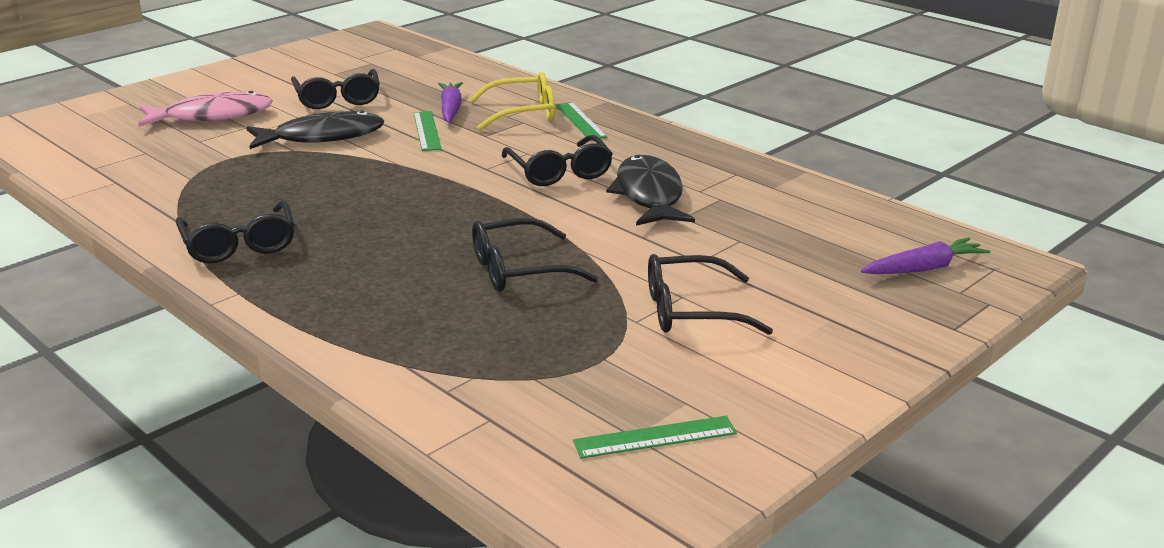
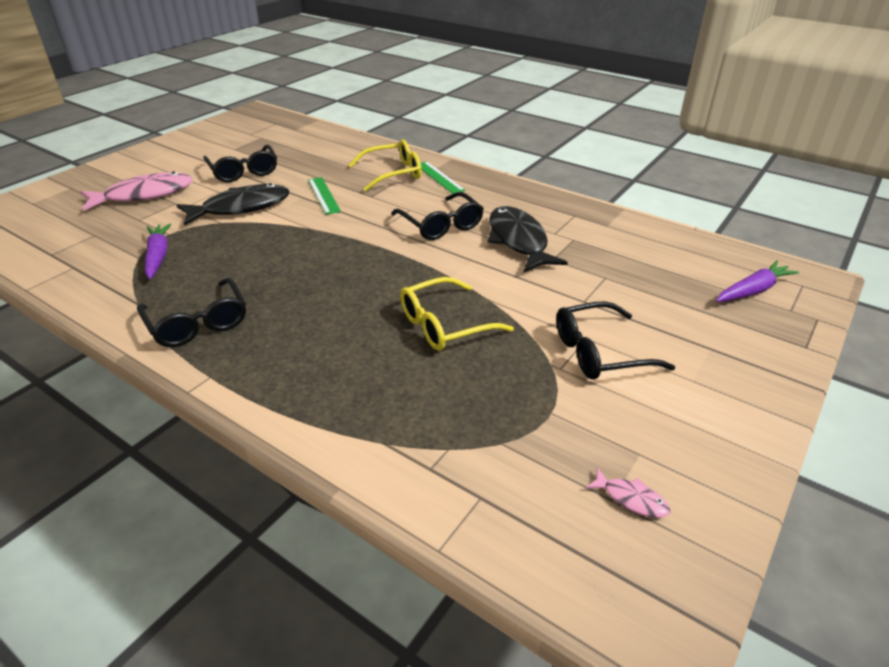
camera: 10 degrees left, 10 degrees up
(450, 109) = (336, 174): purple carrot -> purple carrot (158, 256)
(519, 269) = (445, 324): black glasses -> yellow glasses
(655, 437) = (631, 499): green ruler -> pink fish

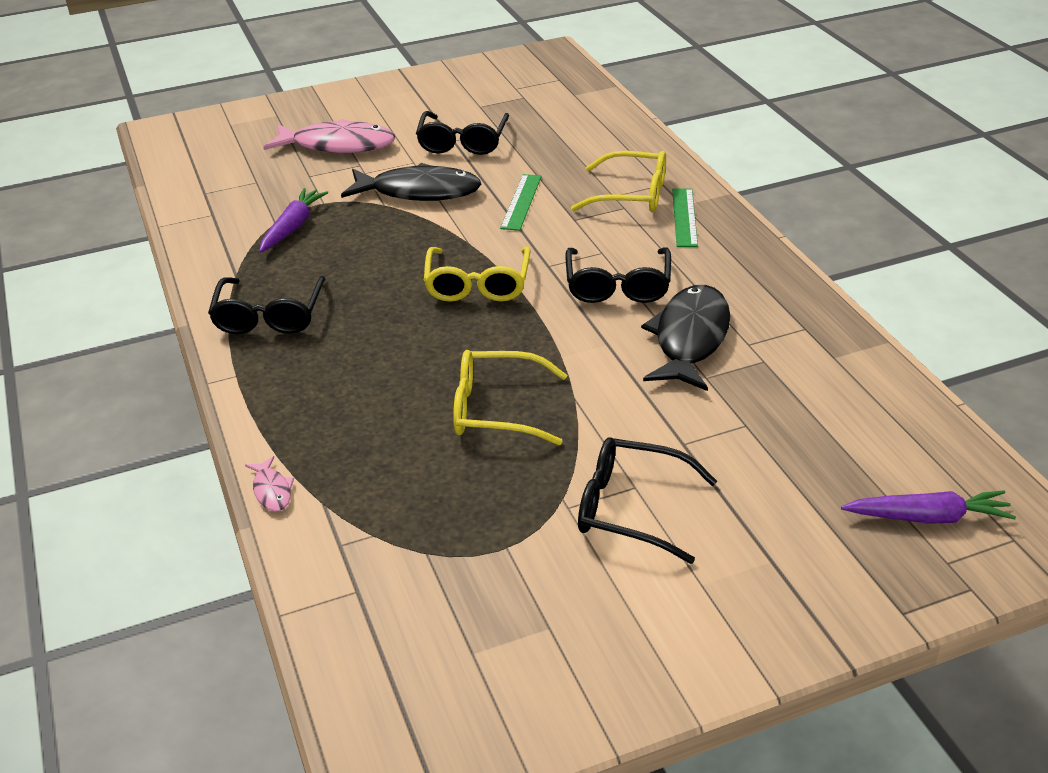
camera: 35 degrees right, 0 degrees up
(345, 251) = (477, 284): none -> yellow glasses
(631, 499) = (491, 662): pink fish -> pink fish (272, 491)

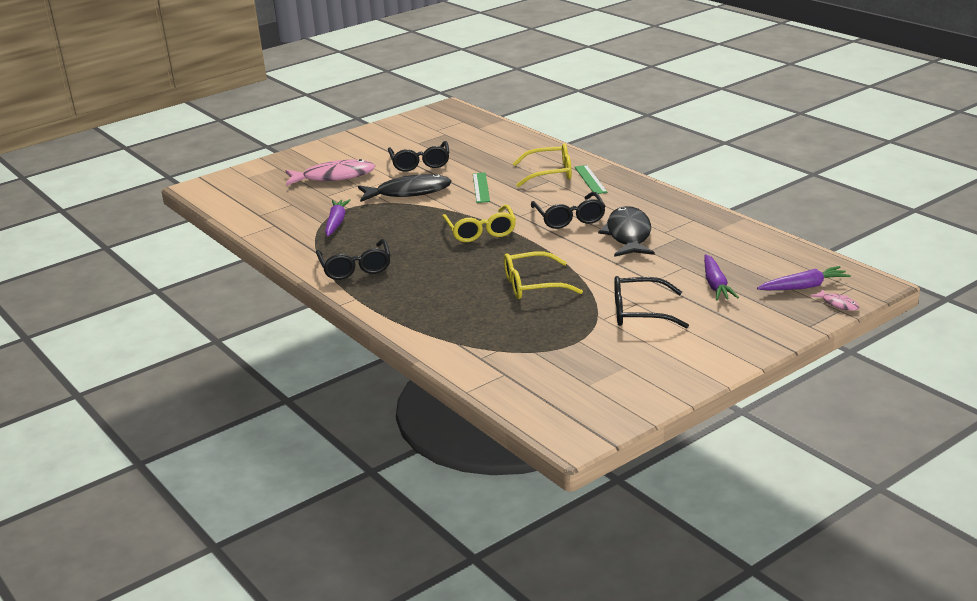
camera: 15 degrees left, 10 degrees down
(272, 491) = (421, 343): pink fish -> pink fish (838, 304)
(781, 477) = (716, 285): none -> purple carrot

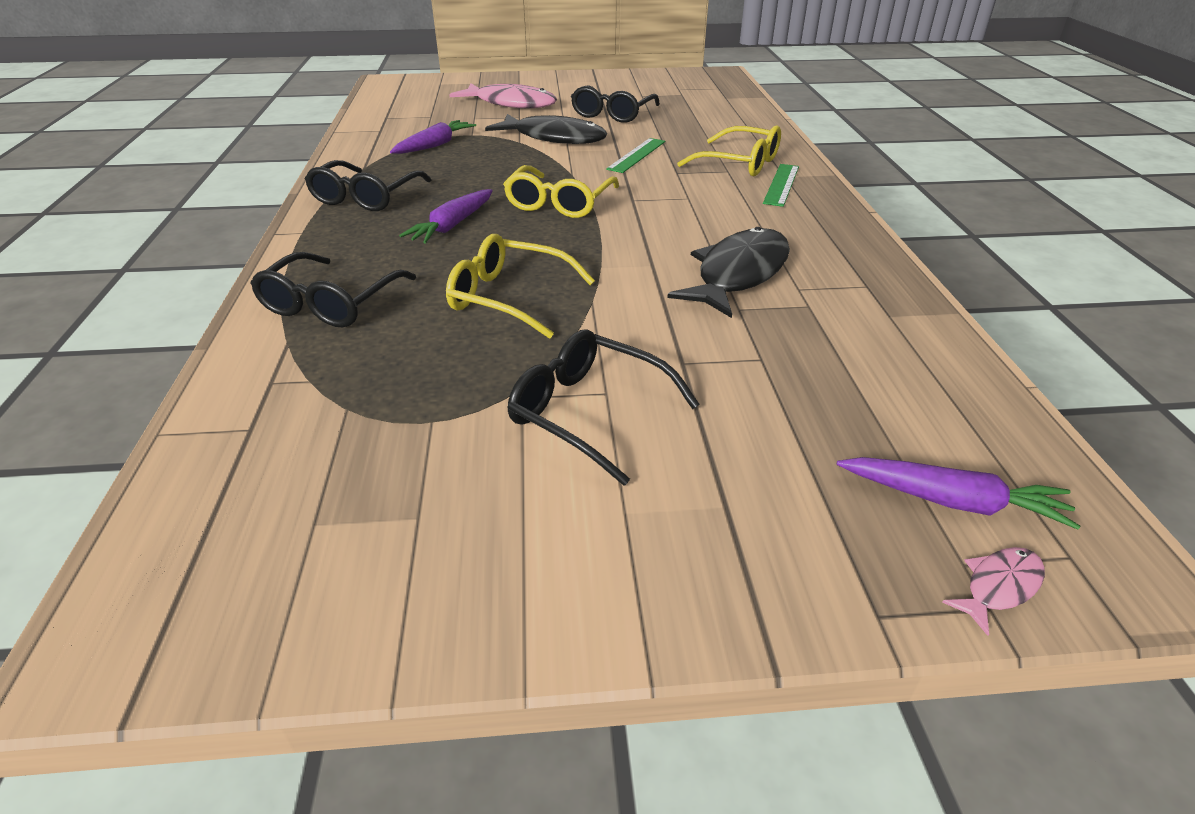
camera: 30 degrees right, 10 degrees up
(569, 218) = (689, 223): black glasses -> black glasses (331, 303)
(716, 285) = (779, 417): purple carrot -> purple carrot (452, 225)
(838, 304) = (999, 587): pink fish -> pink fish turned 120 degrees counterclockwise

